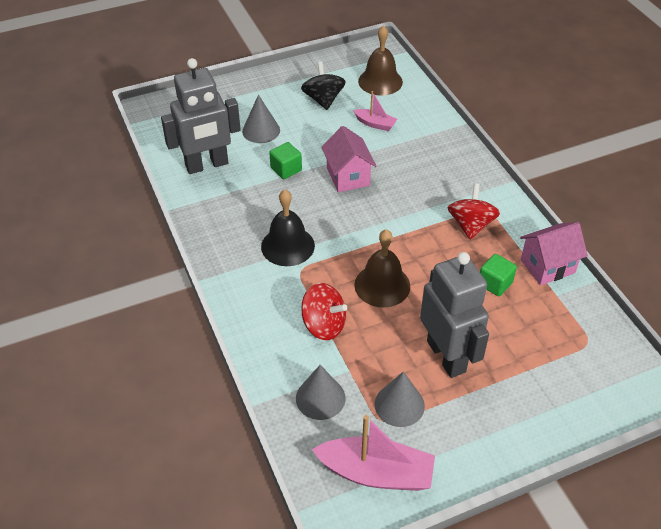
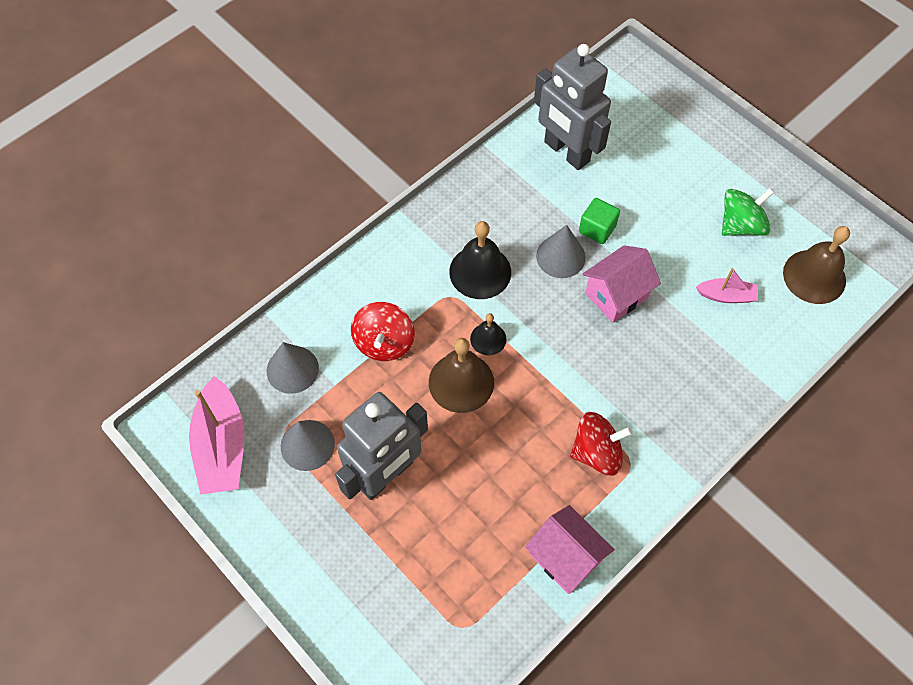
camera: 70 degrees right, 15 degrees up
(261, 130) = (649, 181): grey cone -> grey cone (560, 256)
(323, 99) = (741, 225): black spinning top -> green spinning top
(351, 258) = (488, 339): none -> black bell
(375, 124) = (726, 296): pink boat -> pink boat turned 90 degrees counterclockwise
(495, 283) = (512, 502): green cube -> none

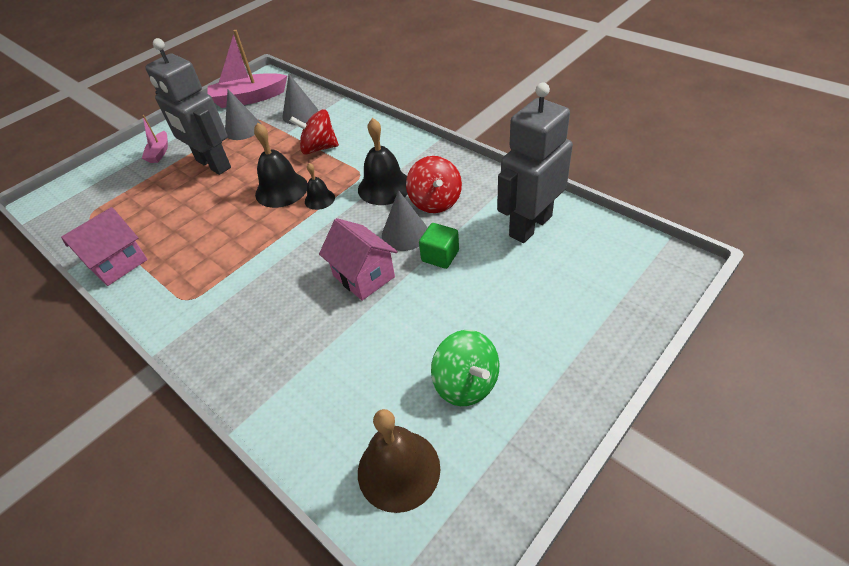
camera: 90 degrees right, 15 degrees down
(461, 382) = (281, 190): brown bell -> black bell
(597, 452) = (204, 275): red spinning top -> red spinning top (435, 201)
(726, 296) = (366, 370): pink boat -> pink boat (159, 152)

